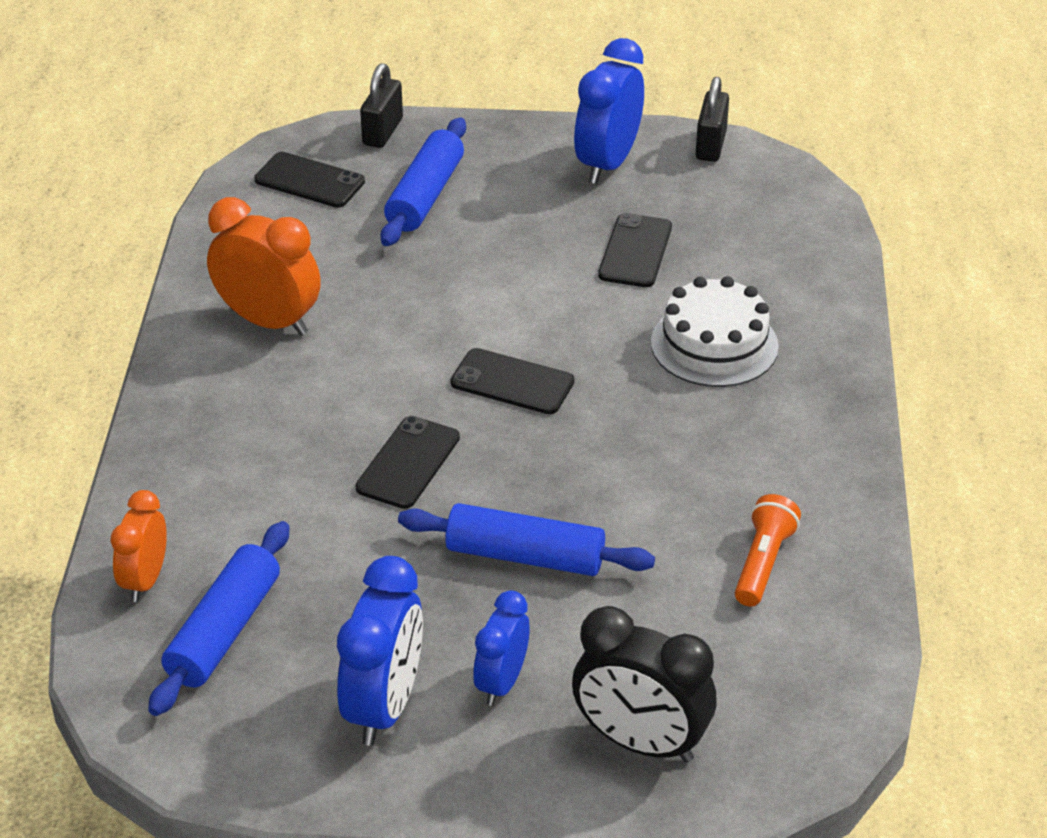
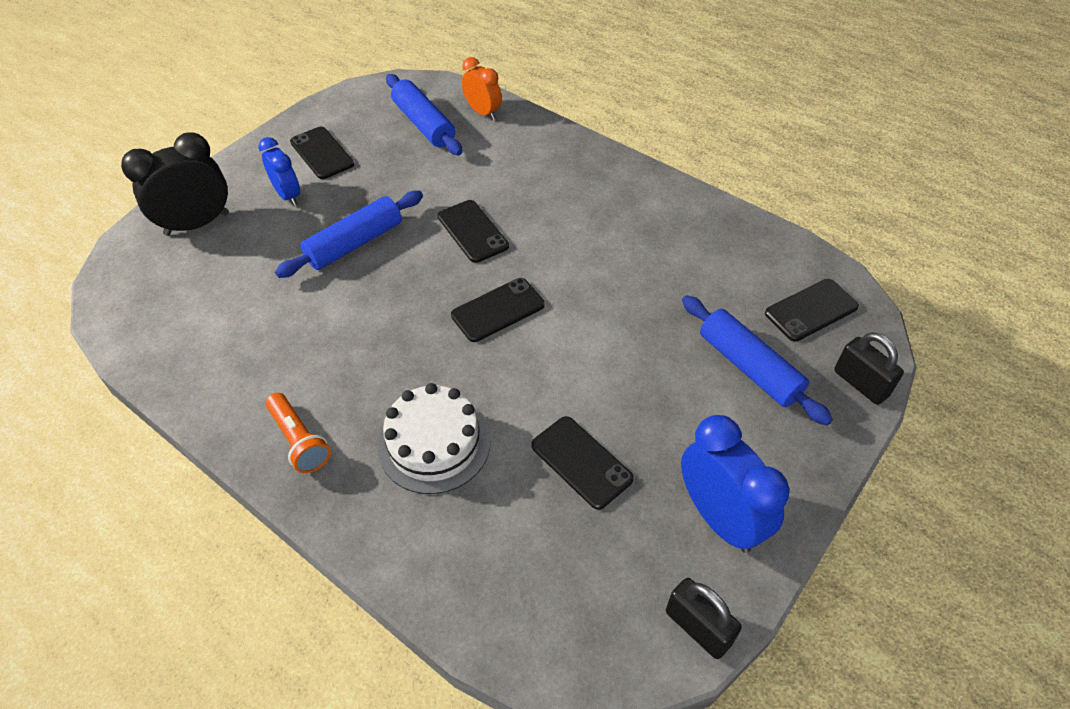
camera: 125 degrees right, 10 degrees up
(269, 321) = (655, 227): orange clock -> none
(384, 706) = (322, 153): blue clock -> black phone
(762, 563) = (235, 341): orange flashlight -> orange flashlight (299, 440)

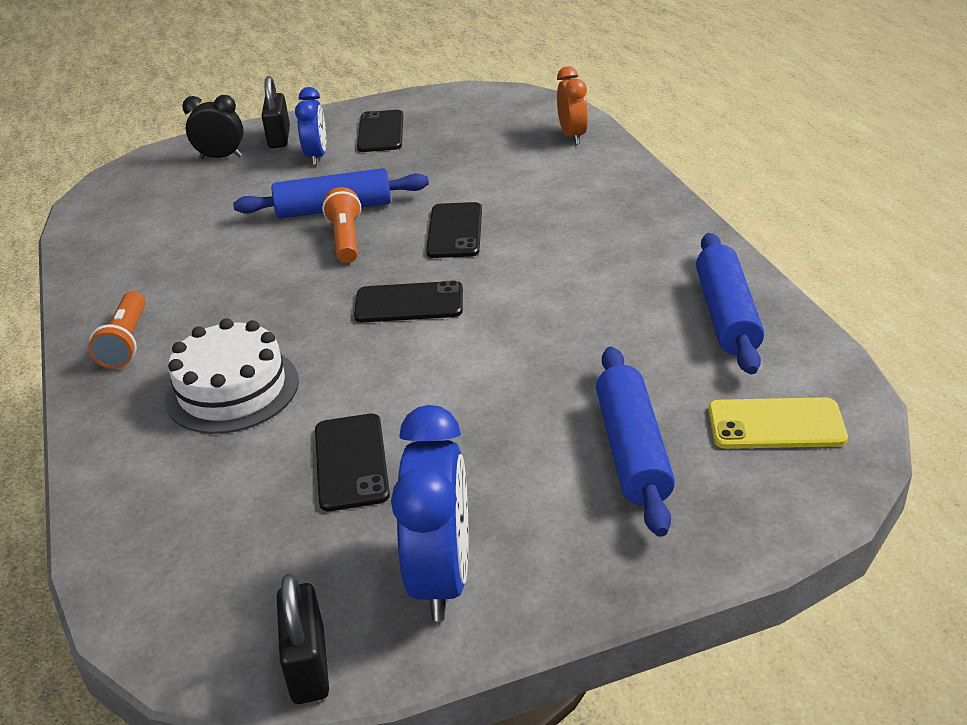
camera: 35 degrees right, 15 degrees down
(197, 224) = (221, 157): black clock -> black clock, size x0.63
(392, 269) = (345, 239): none -> orange flashlight
(423, 124) = (501, 132): blue rolling pin -> blue rolling pin (726, 315)
(811, 310) = (776, 424): black phone -> yellow phone
(860, 383) = (765, 522): black padlock -> black padlock (279, 138)

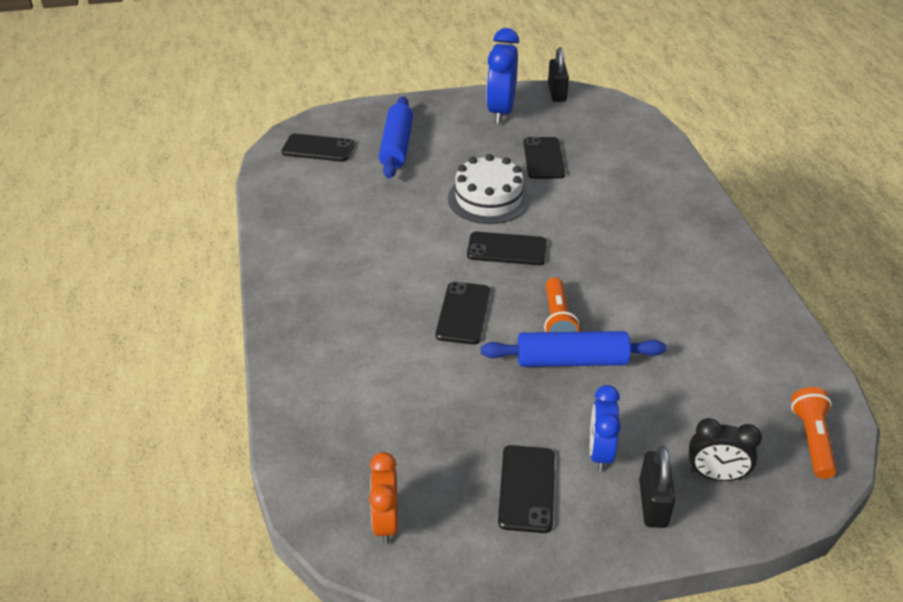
camera: 175 degrees left, 5 degrees up
(126, 342) = (708, 248): orange flashlight -> orange flashlight (811, 440)
(232, 389) = (621, 205): white cake -> white cake (488, 198)
(572, 136) = (313, 431): orange clock -> orange clock (386, 522)
(726, 315) = (300, 209): blue rolling pin -> none
(776, 424) = (318, 148): yellow phone -> black phone

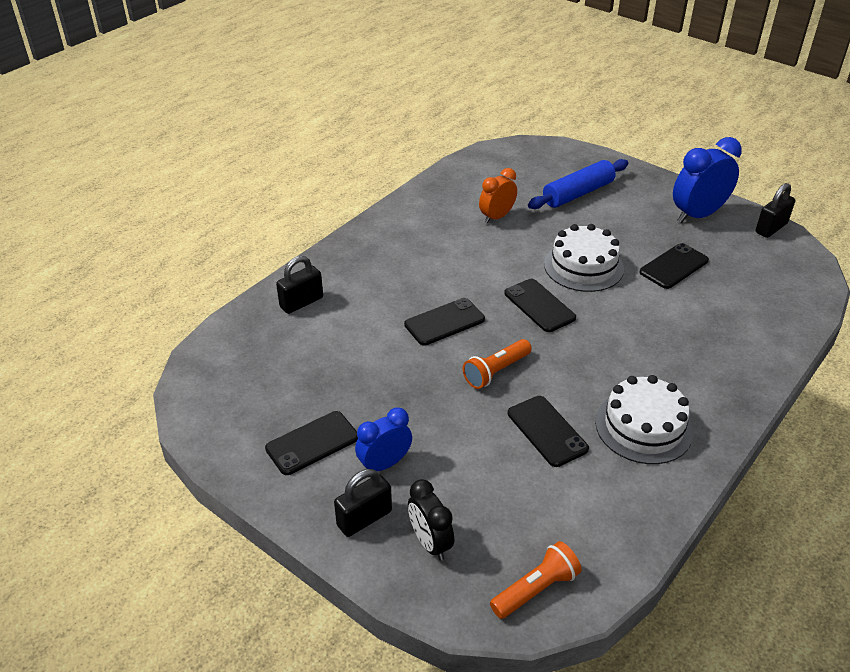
camera: 50 degrees right, 0 degrees up
(318, 148) = (523, 165): black phone -> black phone (547, 431)
(323, 389) = (301, 302): none -> black padlock
(386, 522) = (221, 393): orange clock -> orange clock (496, 217)
(571, 361) = (461, 401): blue rolling pin -> none
(696, 281) = (643, 426): none -> white cake

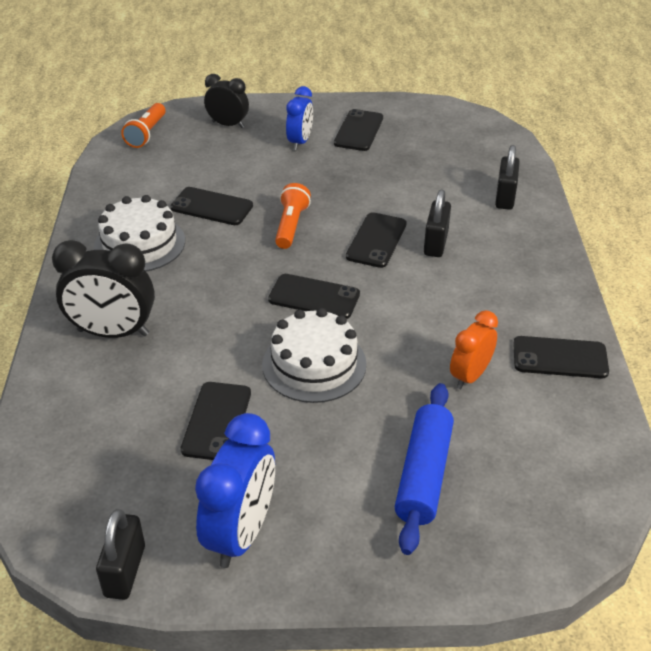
camera: 140 degrees right, 0 degrees up
(364, 518) = (278, 117): black padlock -> black padlock (436, 243)
(434, 201) = (560, 358): none -> black phone
(496, 217) = (470, 376): orange clock -> orange clock turned 150 degrees counterclockwise
(713, 355) = (113, 332): none -> black clock

